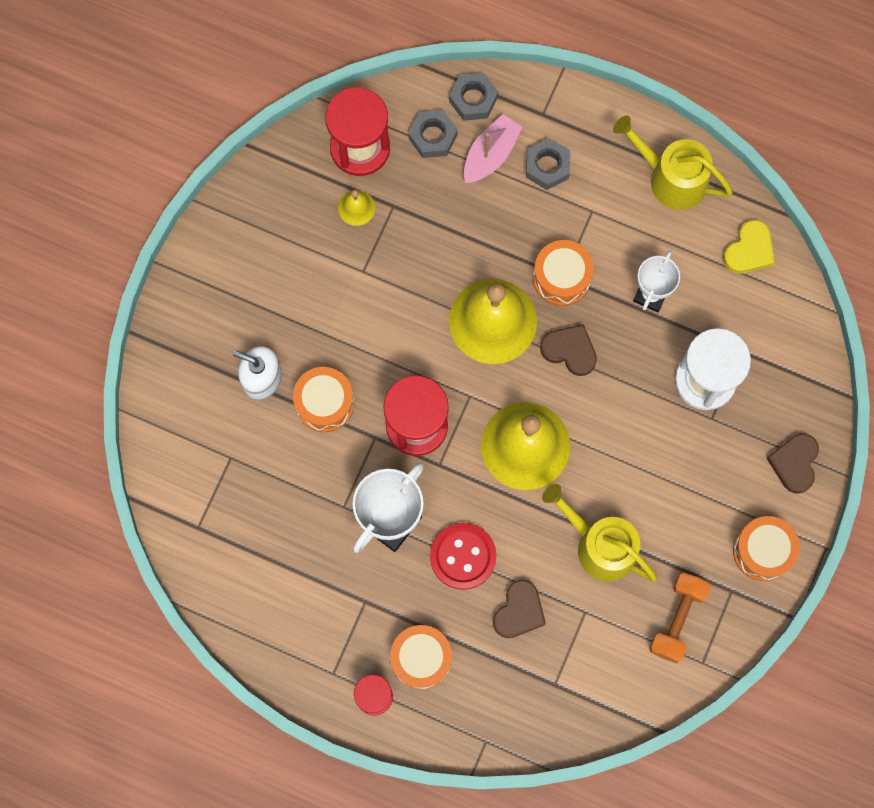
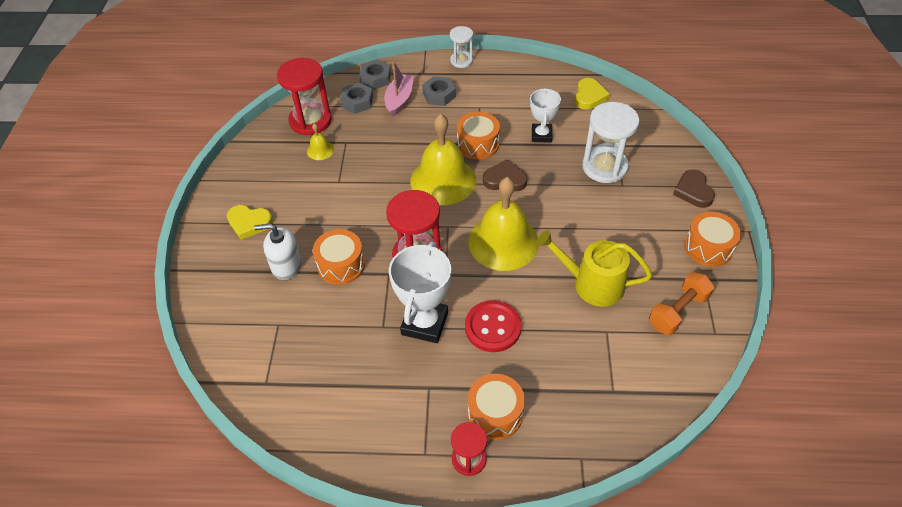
camera: 20 degrees left, 25 degrees down
(236, 296) = (249, 223): none -> yellow heart
(519, 611) = (556, 349): brown heart -> none
(605, 110) = (461, 61): none -> white hourglass
(671, 178) = (520, 78): yellow watering can -> none
(677, 619) = (678, 311): orange dumbbell -> orange dumbbell turned 45 degrees clockwise

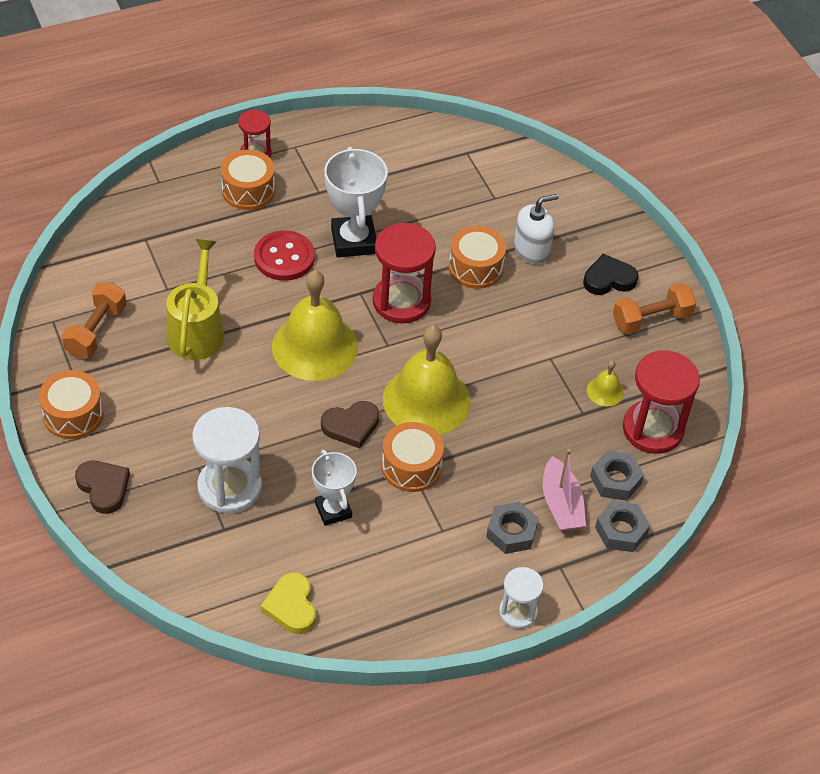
camera: 150 degrees right, 0 degrees up
(247, 185) = (651, 319): none -> orange dumbbell
(249, 223) = (609, 279): yellow heart -> black heart
(592, 284) = (197, 331): yellow watering can -> yellow watering can turned 75 degrees counterclockwise

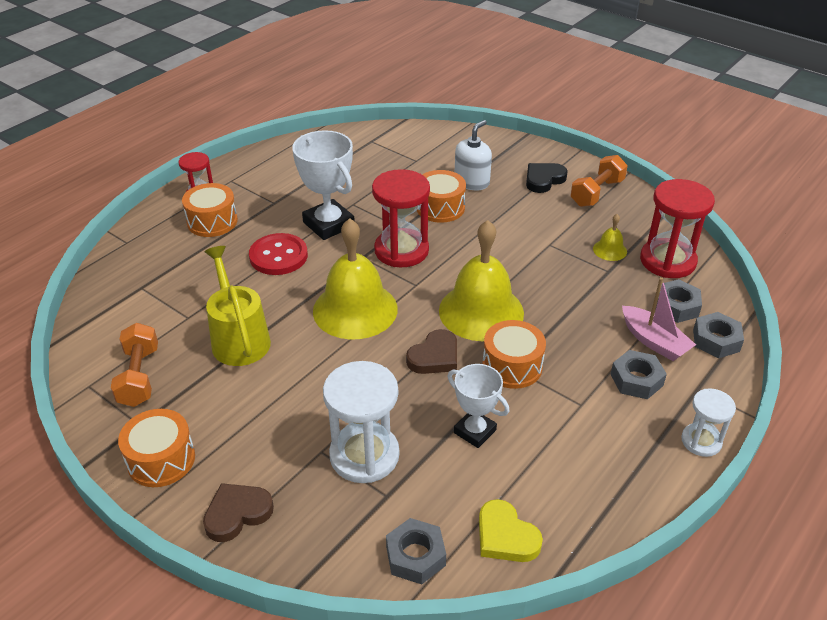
camera: 25 degrees left, 10 degrees down
(103, 487) = (237, 514): brown heart -> brown heart turned 60 degrees counterclockwise
(212, 586) = (415, 556): none -> grey nut

